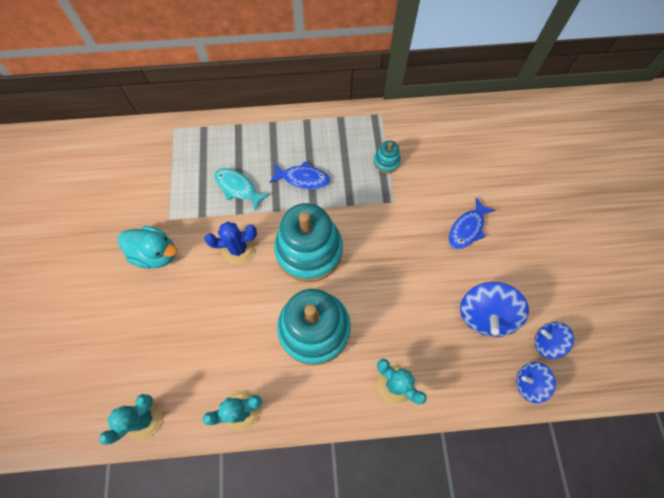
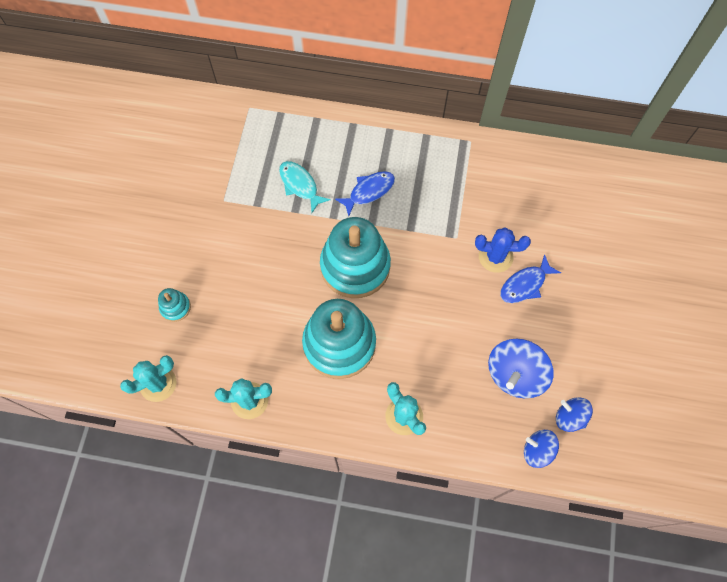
camera: 15 degrees right, 0 degrees up
(156, 254) = (203, 232): turquoise duck -> none
(238, 248) = (285, 247): blue cactus -> blue cactus (495, 257)
(303, 179) = (369, 191): blue fish -> blue fish turned 60 degrees counterclockwise
(386, 162) = (461, 194): turquoise stacking toy -> turquoise stacking toy (175, 307)

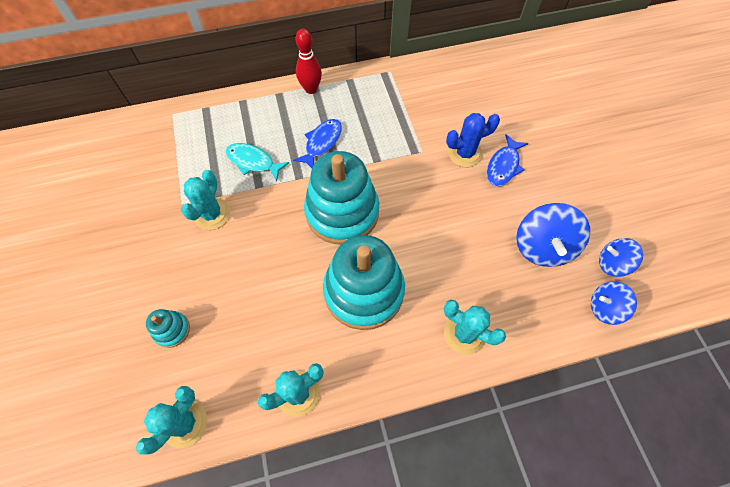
camera: 25 degrees left, 5 degrees down
(245, 220) = (212, 214): none -> turquoise cactus
(385, 131) = (311, 89): none -> red bowling pin

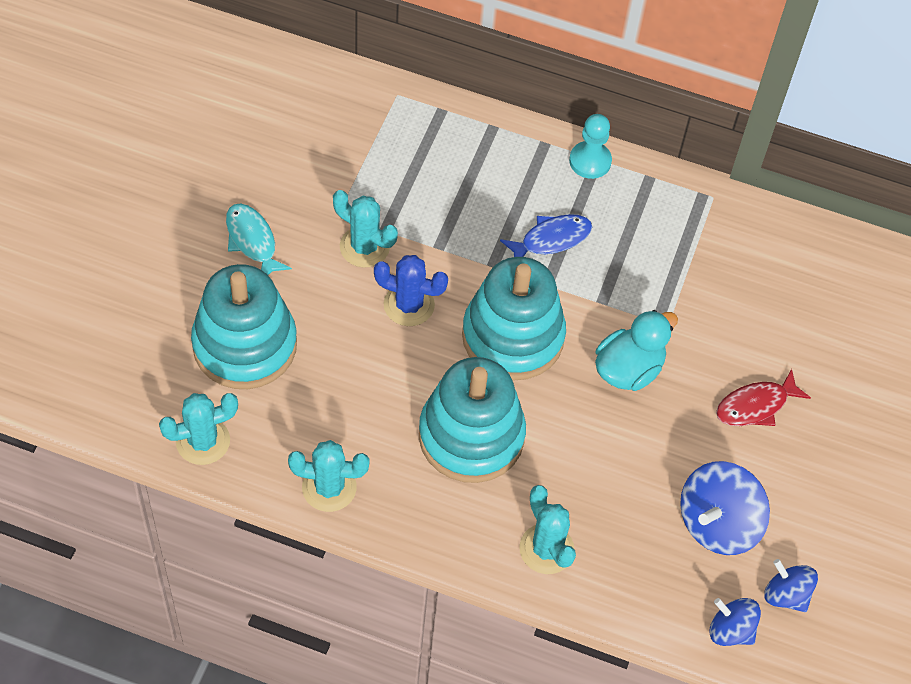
camera: 30 degrees right, 5 degrees down
(172, 330) = (245, 345): turquoise stacking toy -> turquoise stacking toy, size x2.33
(212, 214) = (364, 247): turquoise cactus -> turquoise cactus turned 75 degrees clockwise
(253, 162) = (452, 213): turquoise fish -> turquoise fish (252, 241)
(311, 89) = (590, 161): red bowling pin -> turquoise pawn
(421, 189) = (628, 369): none -> turquoise duck
(464, 153) = (719, 360): blue cactus -> blue cactus (409, 305)
(503, 166) = (755, 406): blue fish -> red fish

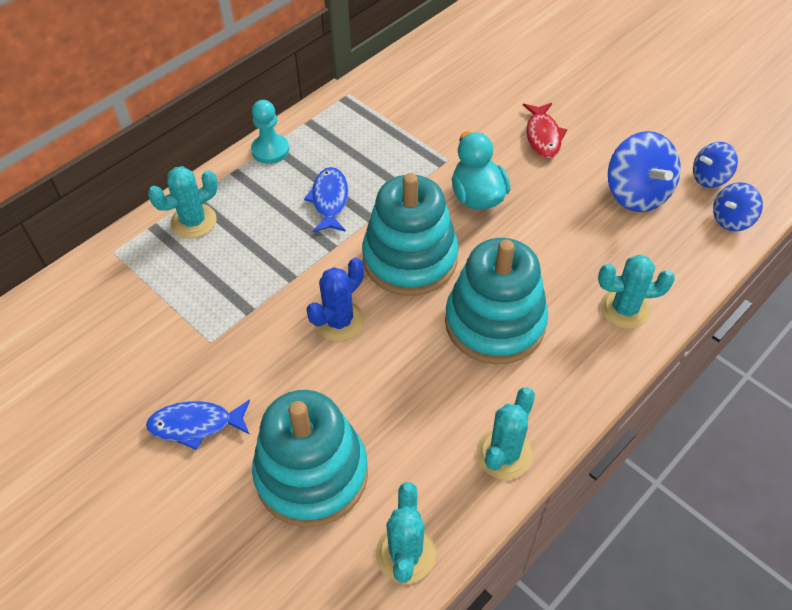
camera: 60 degrees left, 5 degrees down
(252, 241) = (195, 425): turquoise fish -> blue fish
(364, 247) = (258, 333): turquoise cactus -> turquoise cactus (193, 221)

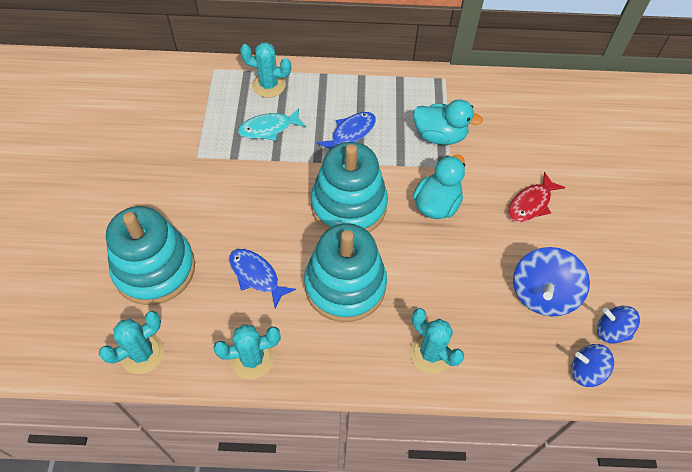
camera: 45 degrees right, 5 degrees up
(195, 425) = (139, 192): blue fish -> blue fish (256, 276)
(248, 258) = (268, 128): none -> turquoise fish
(270, 150) = (357, 77): turquoise pawn -> none
(339, 321) = (267, 205): blue cactus -> none
(407, 142) = (439, 136): none -> turquoise duck

